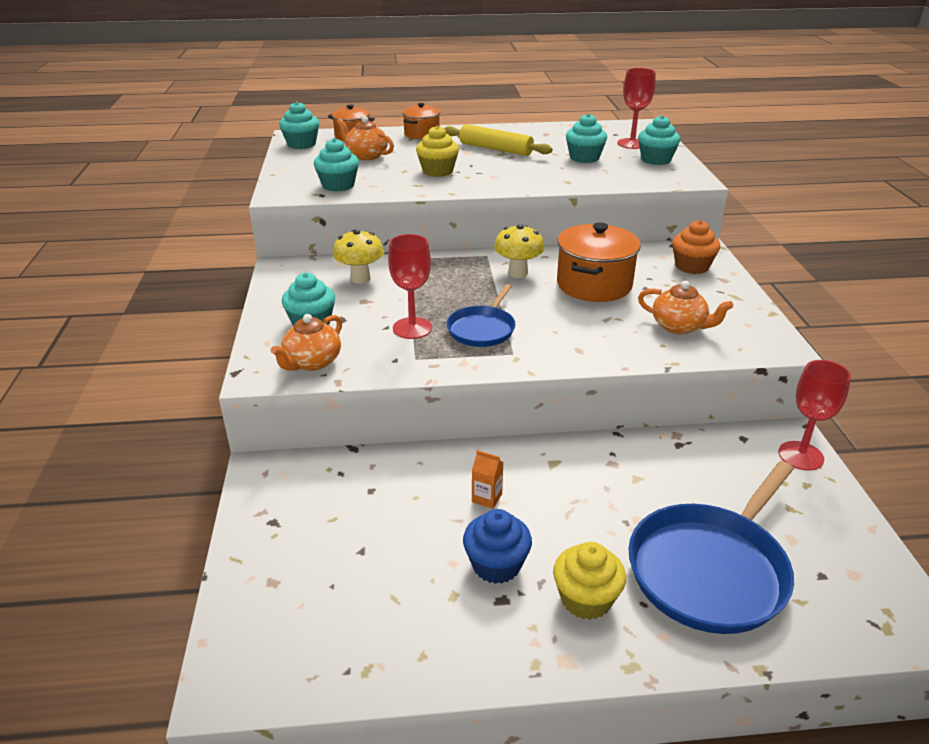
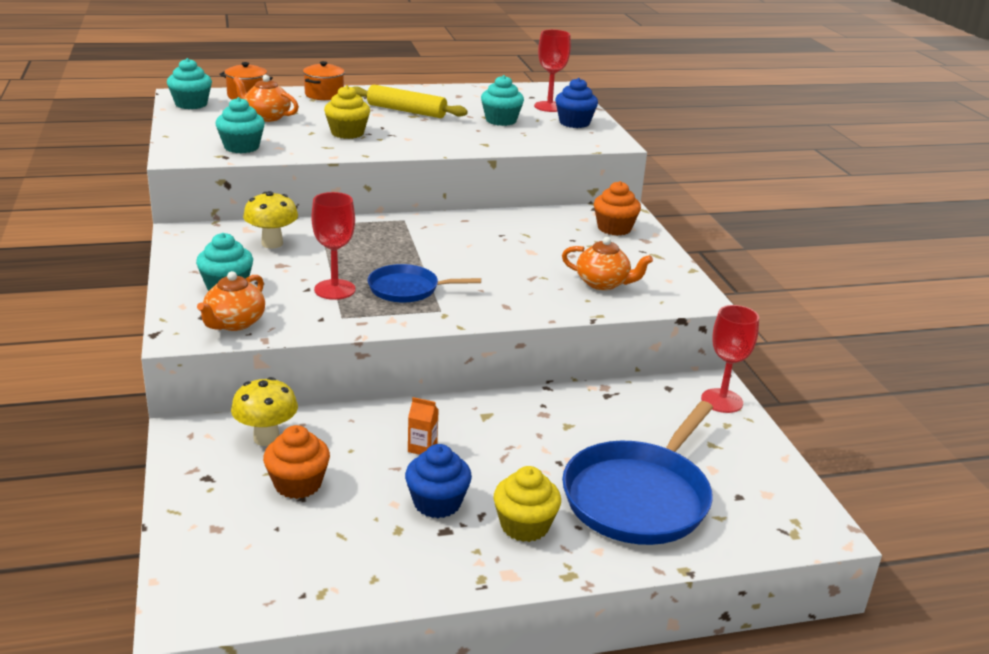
camera: 10 degrees left, 5 degrees down
(359, 534) = (298, 484): none -> orange cupcake
(482, 329) = (407, 289): blue pan -> blue pan turned 75 degrees clockwise
(518, 273) = (438, 236): yellow mushroom -> yellow mushroom (266, 438)
(594, 285) = (517, 247): orange pot -> none
(656, 160) = (574, 123): turquoise cupcake -> blue cupcake

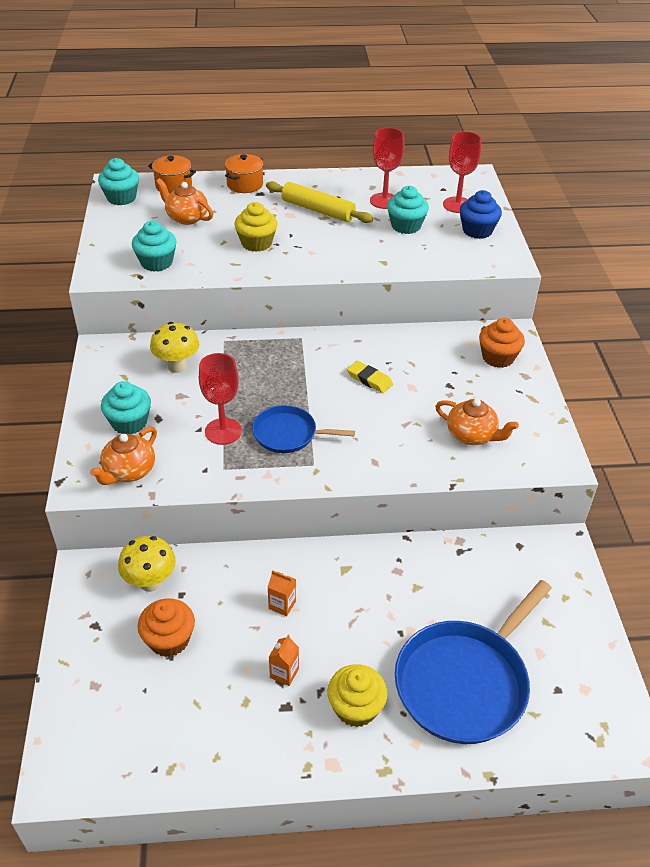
camera: 10 degrees right, 15 degrees up
(437, 503) = (284, 673): blue cupcake -> orange carton
(485, 247) = (369, 379): none -> yellow eraser
(722, 401) = (567, 566): red goblet -> red goblet (384, 201)

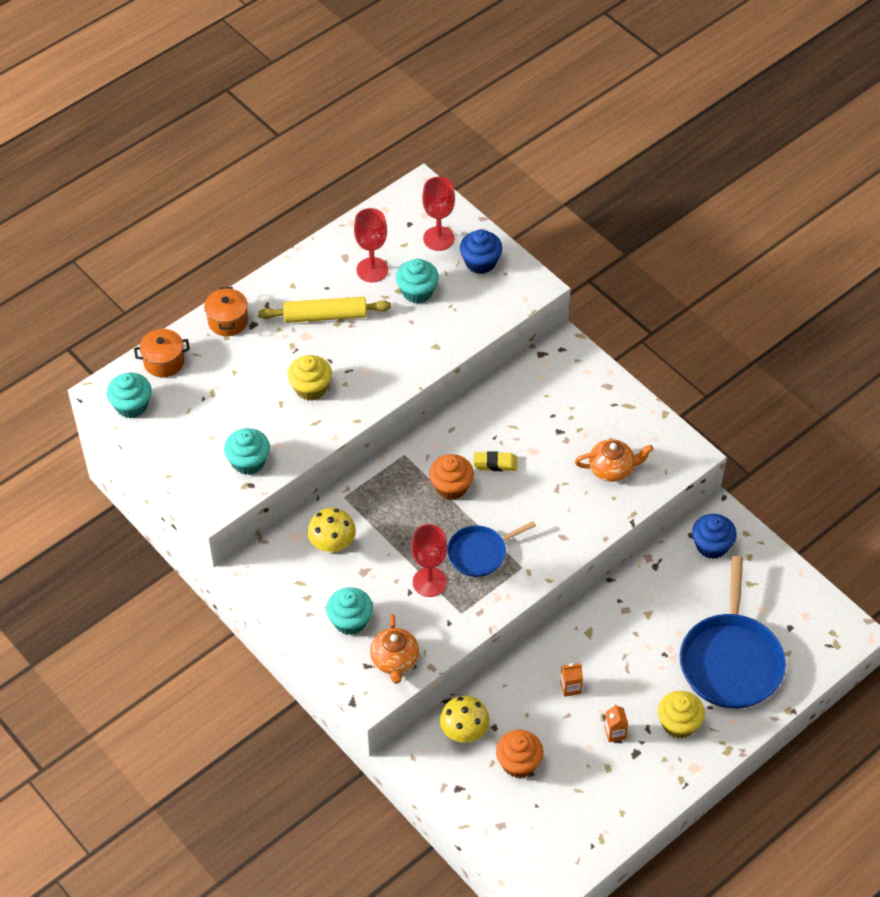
camera: 35 degrees left, 10 degrees up
(186, 218) = (218, 394): orange teapot -> none
(498, 357) = (574, 380): orange cupcake -> orange cupcake (451, 487)
(533, 566) = (711, 545): none -> blue cupcake

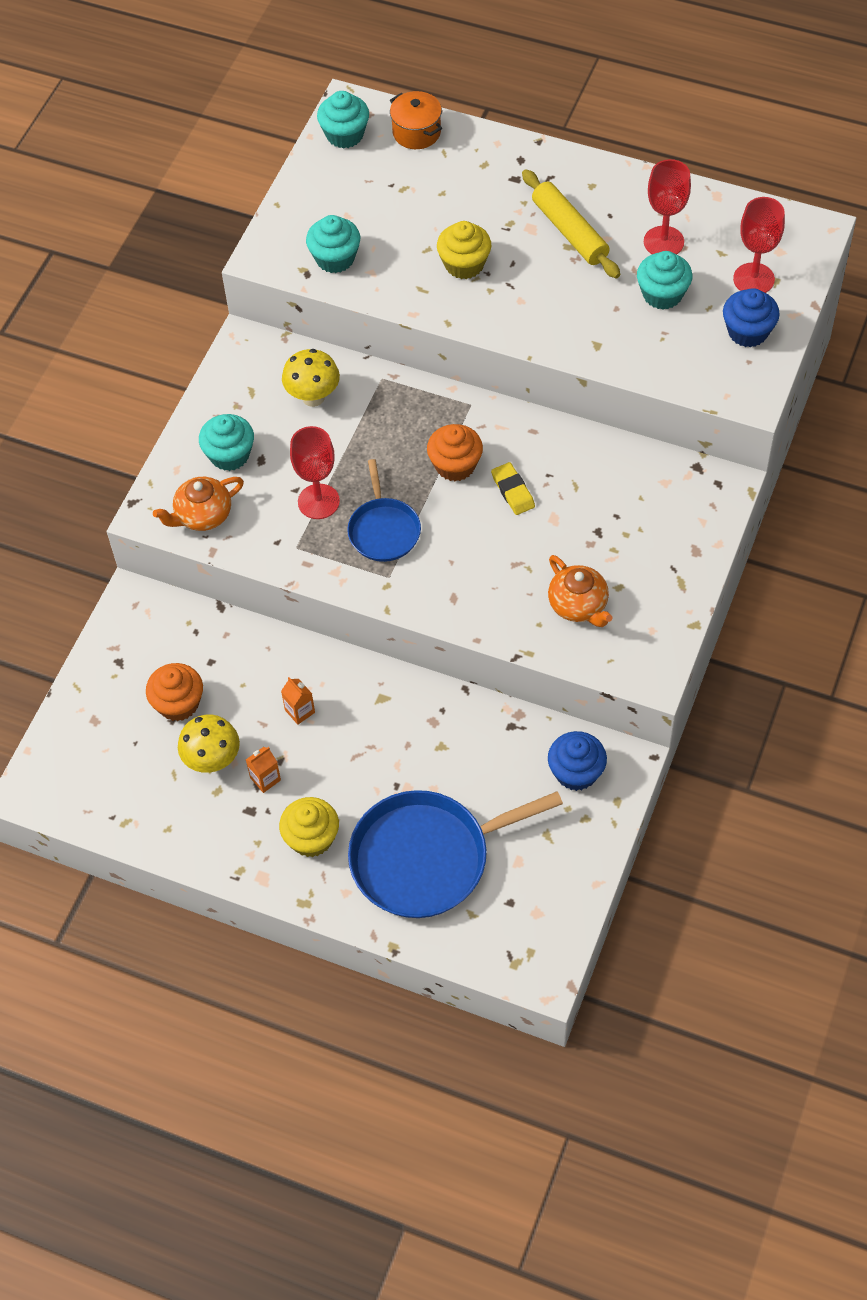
camera: 65 degrees right, 5 degrees up
(228, 321) = (505, 157): orange pot -> none
(464, 733) = (188, 637): yellow mushroom -> yellow mushroom (213, 761)
(480, 553) = (383, 530): blue pan -> blue pan turned 135 degrees counterclockwise

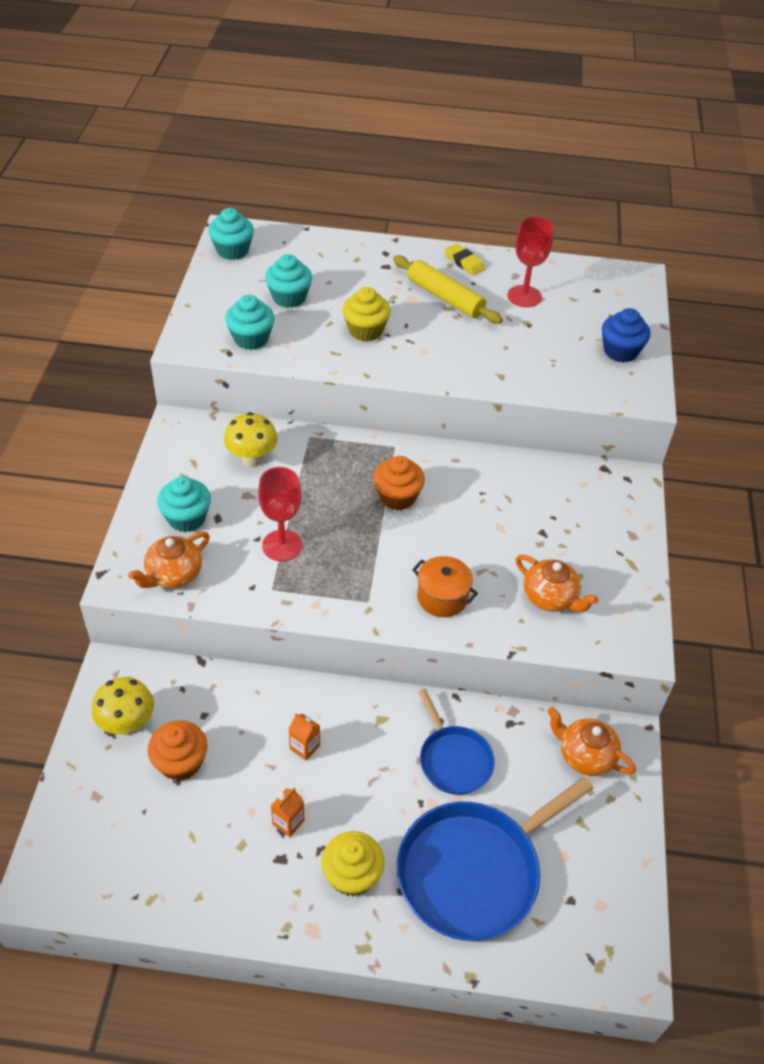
camera: 20 degrees left, 10 degrees down
(213, 761) = (229, 814): yellow mushroom -> yellow mushroom (127, 725)
(383, 530) = (350, 561): blue pan -> blue pan (453, 759)
(416, 132) = (293, 243): orange pot -> orange pot (442, 597)
(513, 491) = (456, 510): yellow eraser -> yellow eraser (464, 262)
(576, 772) = (585, 755): blue cupcake -> orange teapot
(662, 294) = (539, 333): turquoise cupcake -> turquoise cupcake (289, 297)
(753, 279) = (607, 314): red goblet -> none

